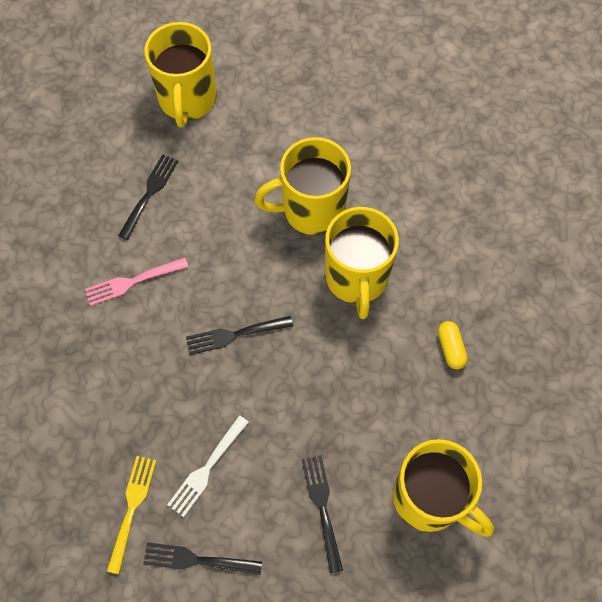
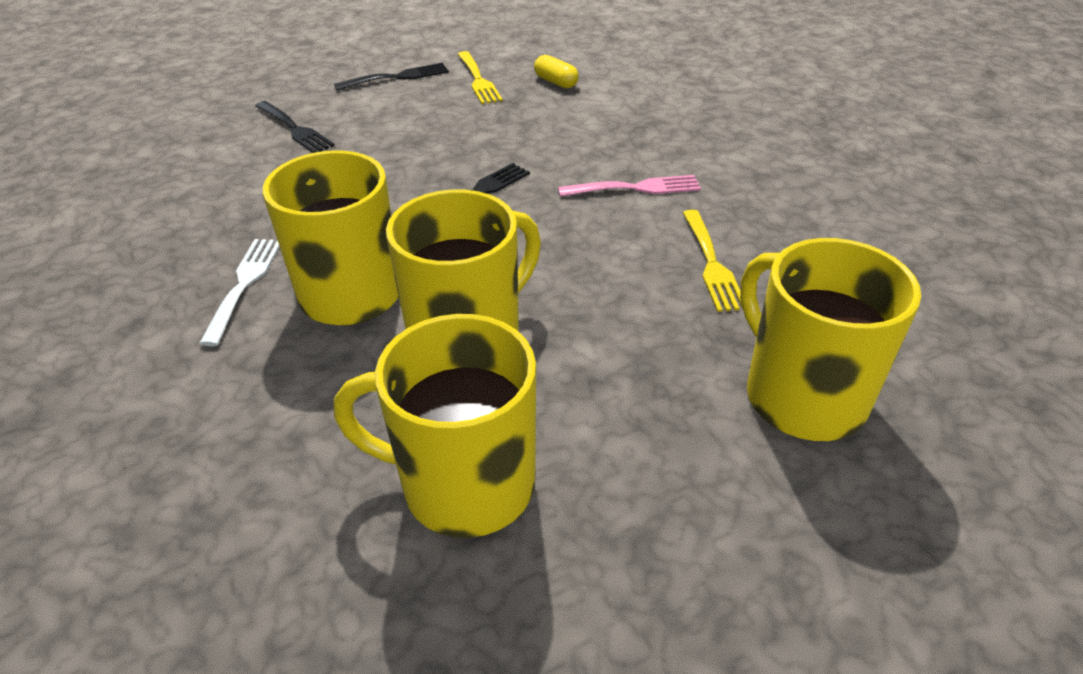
camera: 150 degrees right, 25 degrees down
(132, 281) = (635, 188): pink fork -> pink fork turned 45 degrees clockwise
(149, 193) = (711, 263): black fork -> yellow fork
(206, 468) = (428, 114): white fork -> white fork (244, 285)
(430, 498) = (175, 166): yellow mug -> yellow mug (464, 484)
(450, 348) = (178, 276): yellow capsule -> yellow capsule (555, 82)

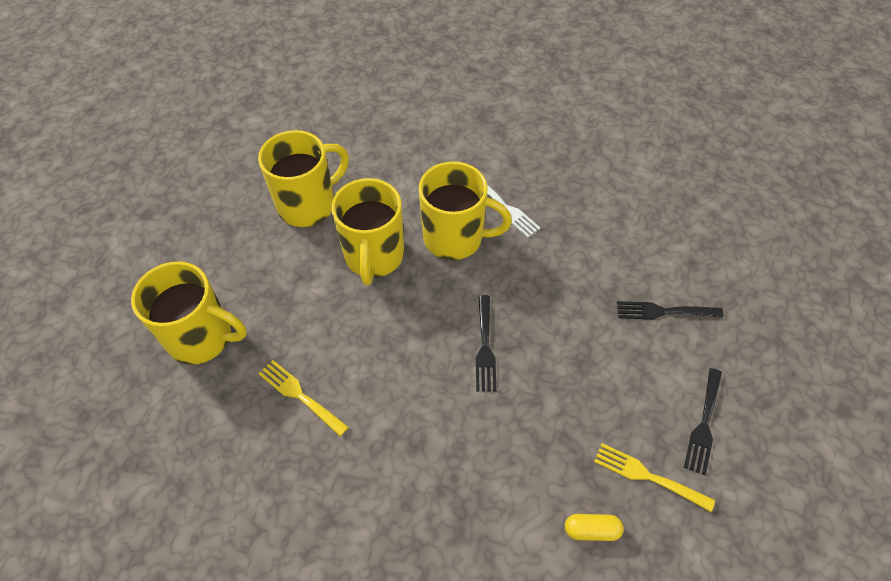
camera: 135 degrees right, 15 degrees up
(635, 188) = (399, 431): pink fork -> none

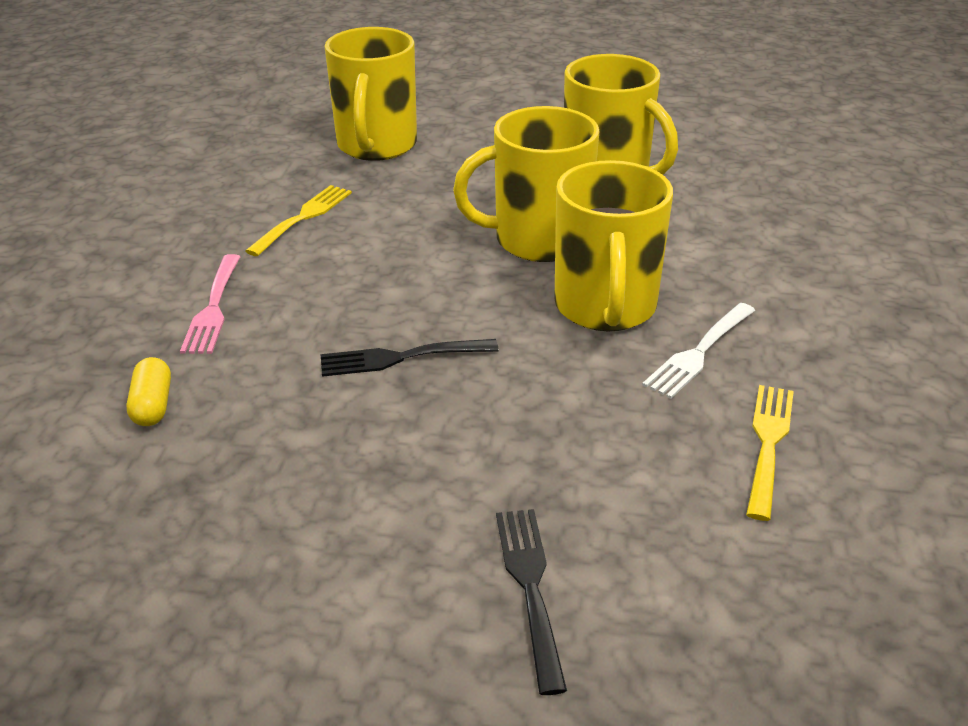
camera: 80 degrees right, 20 degrees down
(407, 458) = (213, 308): none -> pink fork
(591, 530) = (78, 497): yellow capsule -> yellow capsule (153, 405)
(648, 476) = (163, 567): yellow fork -> yellow fork (768, 444)
(703, 424) = (268, 655): black fork -> none

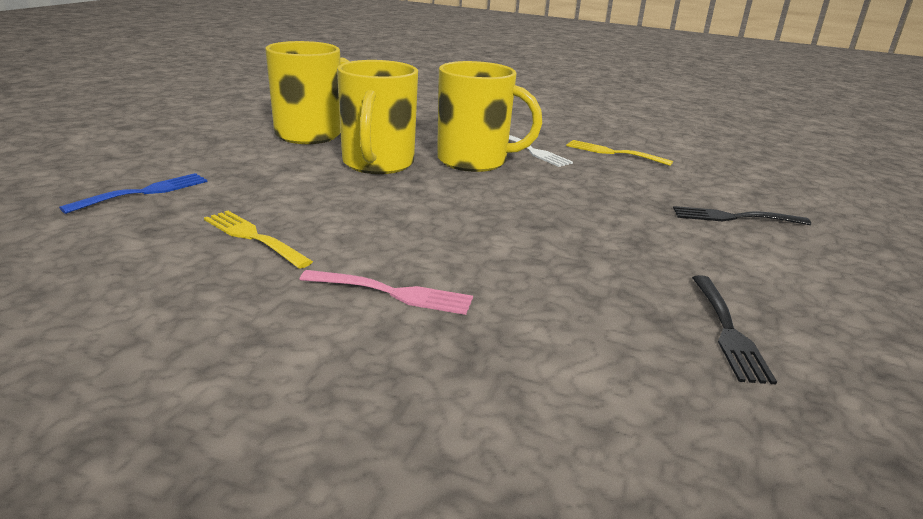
camera: 80 degrees left, 10 degrees down
(153, 405) = (548, 332): yellow capsule -> none
(376, 146) = (144, 192): yellow mug -> blue fork
(401, 357) = (508, 223): black fork -> black fork (727, 330)

